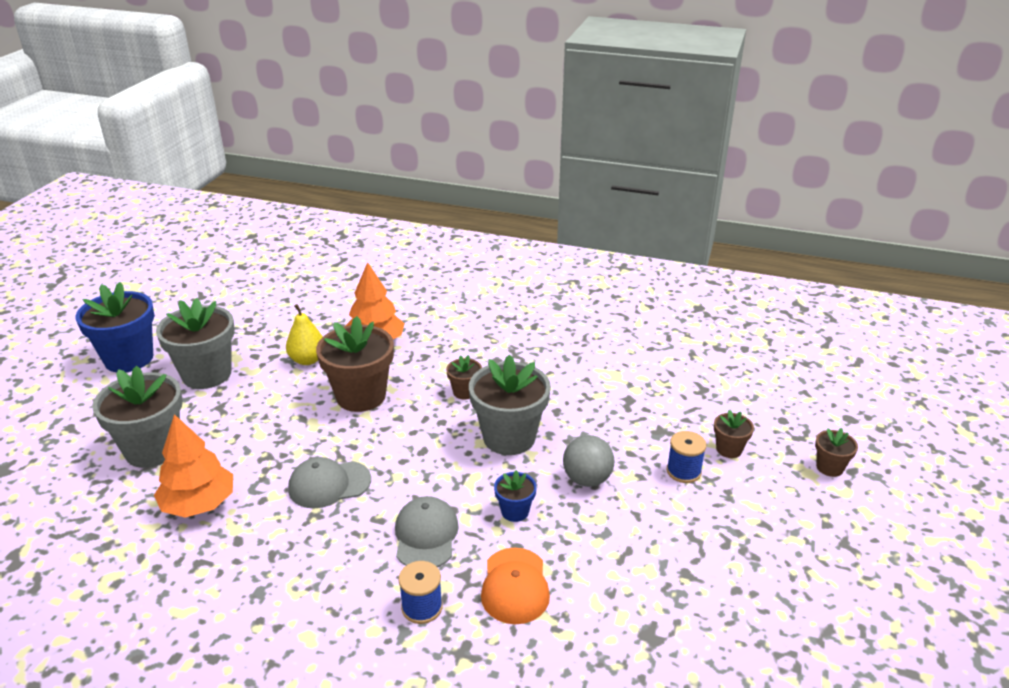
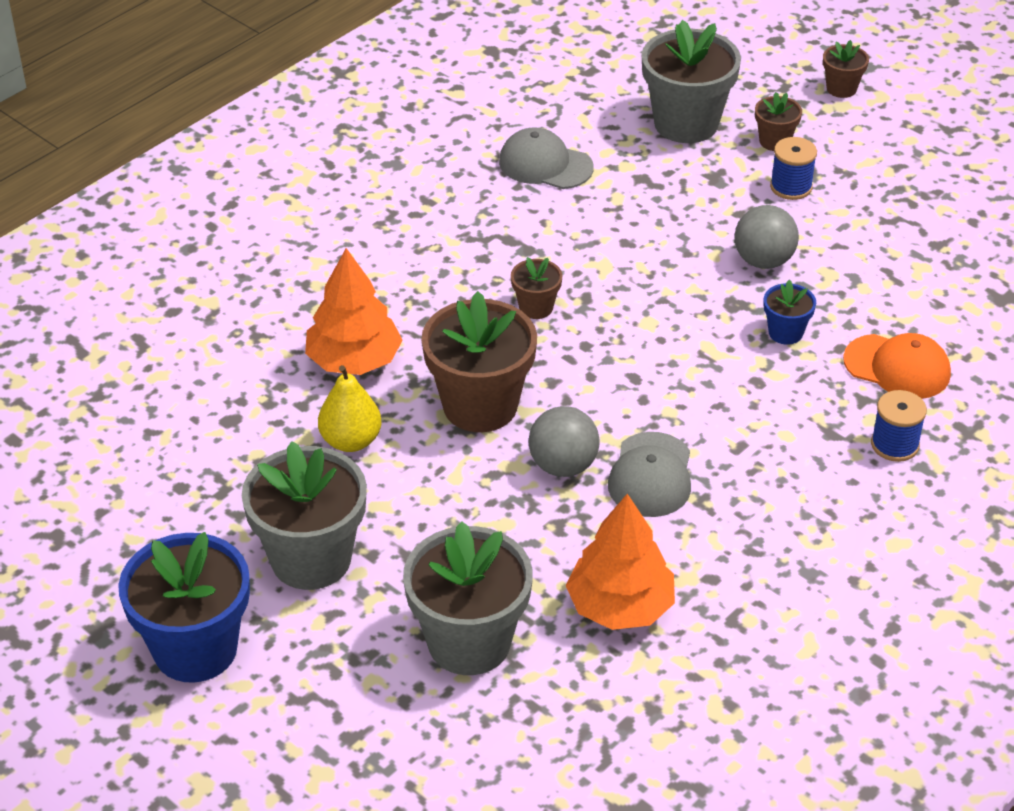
camera: 65 degrees left, 10 degrees up
(322, 444) = (563, 465): none -> grey ball
(426, 535) = (787, 413): grey cap -> grey cap (545, 164)
(509, 437) = (653, 297): grey flower pot -> grey flower pot (686, 123)

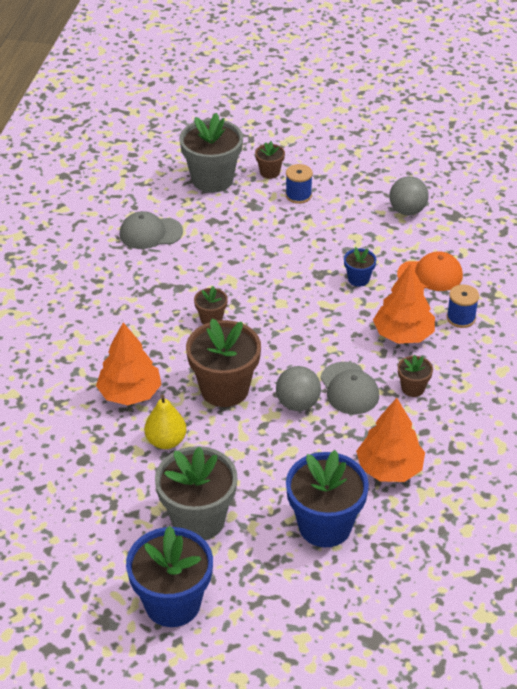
camera: 30 degrees left, 0 degrees up
(469, 642) = (325, 526): grey flower pot -> blue flower pot
(763, 261) = (316, 243): grey ball -> grey ball (407, 211)
(789, 433) = (403, 334): none -> orange tree
(841, 88) = (282, 129): brown flower pot -> brown flower pot (413, 388)

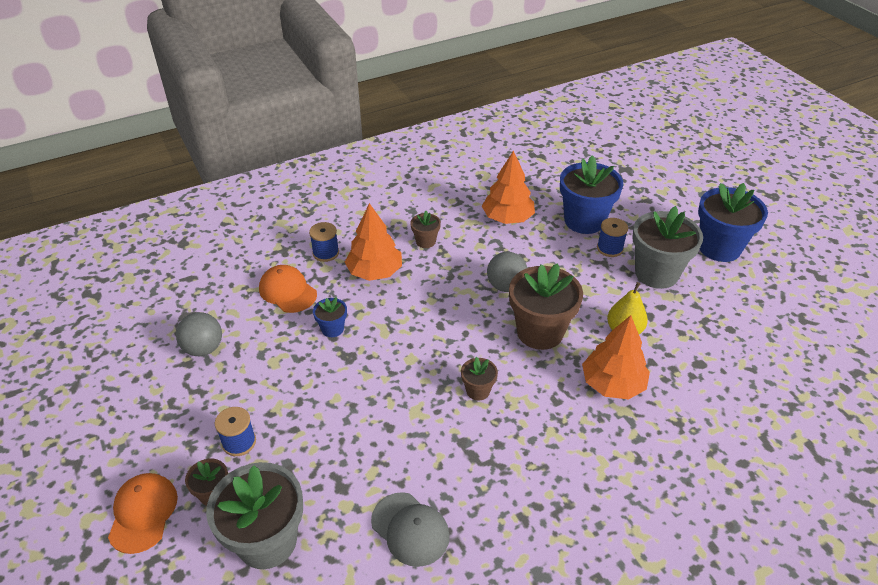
camera: 130 degrees left, 0 degrees up
(266, 513) = (609, 248): none -> blue spool
(287, 144) = (143, 513): none -> orange cap
(349, 388) = (461, 269): grey cap -> none

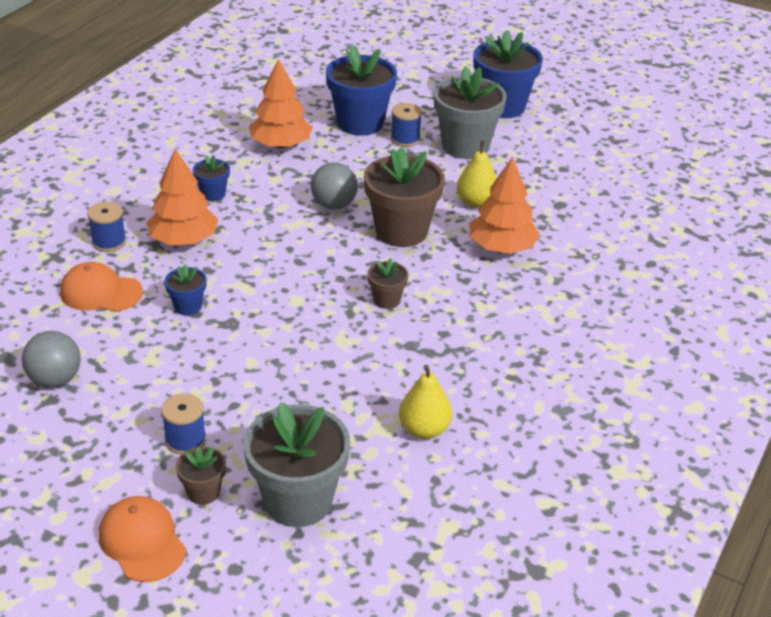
camera: 35 degrees left, 5 degrees down
(410, 529) = (424, 429): grey cap -> yellow pear
(425, 241) = (213, 194): brown flower pot -> blue flower pot

